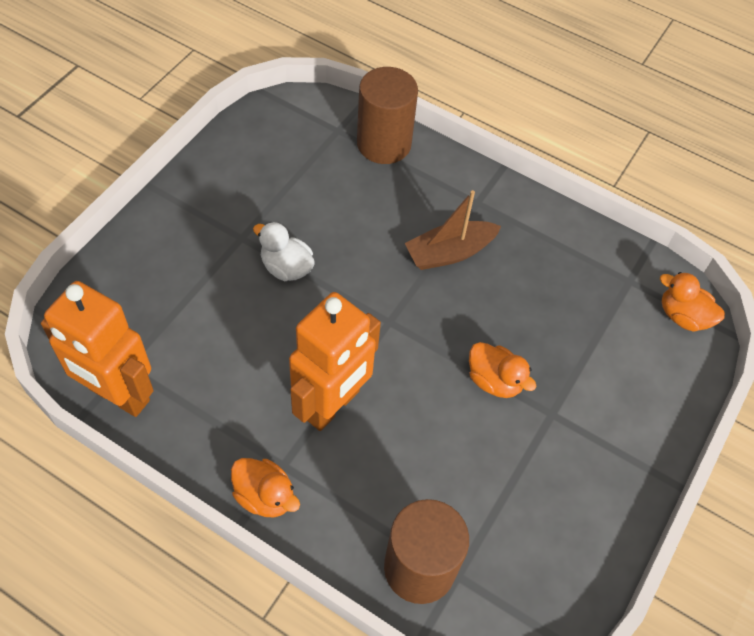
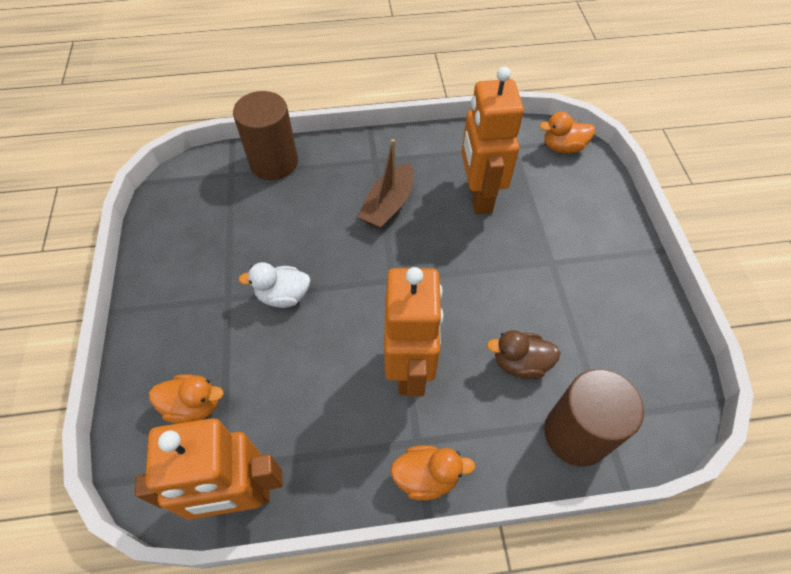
camera: 35 degrees left, 0 degrees up
(430, 474) = (520, 363): none -> brown duck
(494, 381) = (498, 268): orange duck -> orange duck (194, 405)
(544, 303) = (478, 196): none -> orange robot

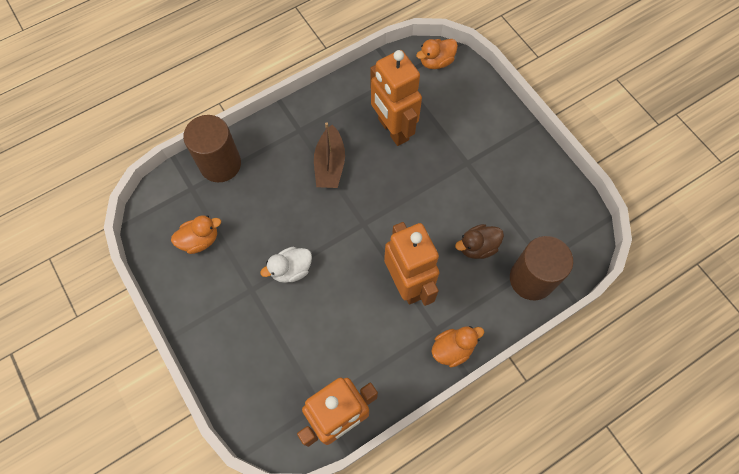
camera: 25 degrees left, 10 degrees up
(194, 405) = (274, 375): orange duck -> orange duck (200, 240)

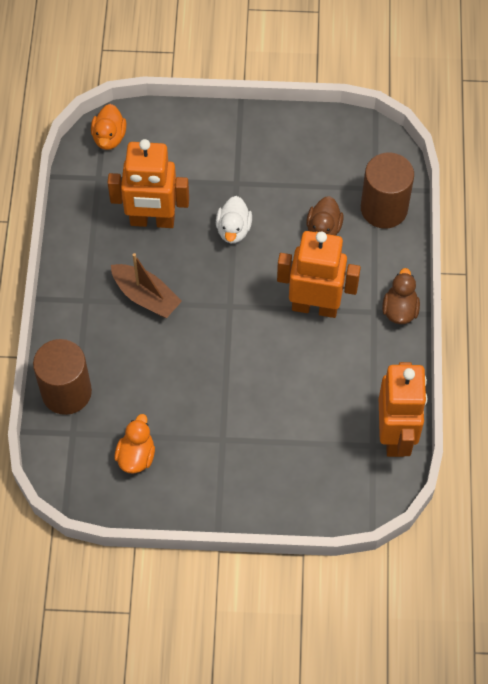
camera: 55 degrees left, 5 degrees down
(291, 270) = (228, 394): white duck -> white duck (233, 229)
(452, 349) = (399, 310): orange duck -> brown duck

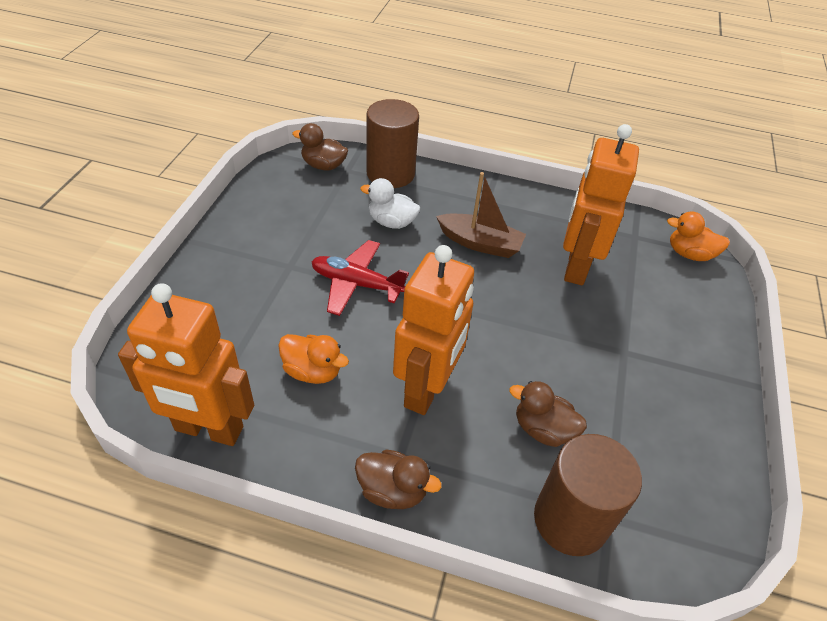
camera: 100 degrees right, 15 degrees down
(72, 457) = (323, 165): none -> brown duck
(136, 456) = (303, 203): orange duck -> orange duck (312, 371)
(146, 296) = (480, 243): brown boat -> brown boat turned 120 degrees counterclockwise
(226, 380) = (357, 284): none -> red plane
(233, 229) = (555, 334): white duck -> white duck (391, 222)

